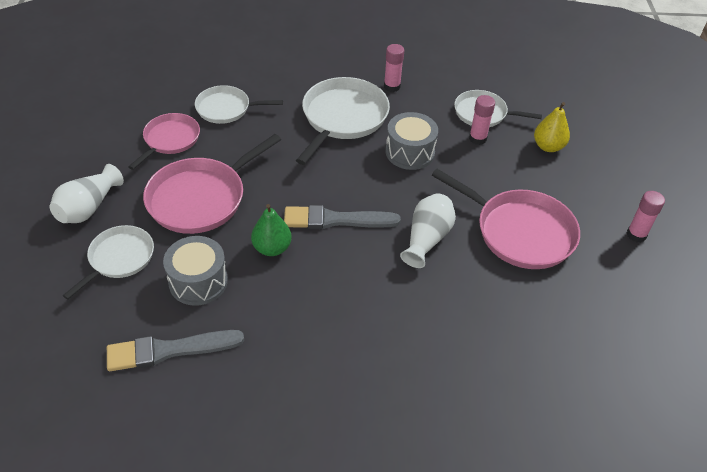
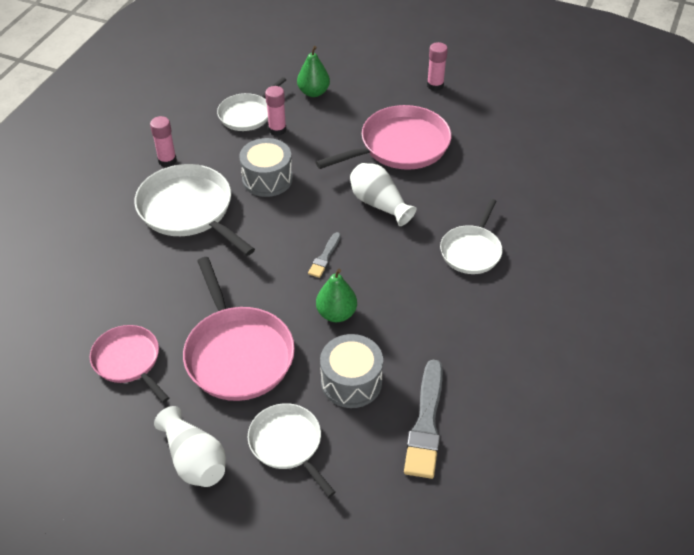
camera: 65 degrees left, 0 degrees up
(226, 108) = (109, 299): white pan -> white pan (471, 251)
(336, 220) = (325, 257): grey brush -> grey brush, size x0.53
(548, 146) = (313, 92): yellow pear -> green pear

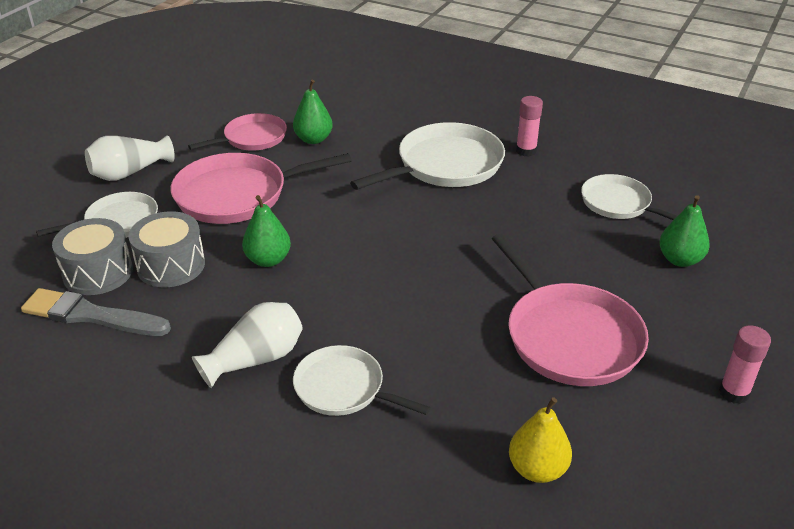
camera: 95 degrees right, 10 degrees down
(135, 308) = (313, 139): none -> green pear
(267, 179) = (496, 217): grey drum -> grey drum (98, 272)
(277, 130) = (591, 226): pink glue stick -> none
(325, 257) = (357, 255): grey brush -> none
(379, 204) = (446, 306): white vase -> white vase (256, 359)
(513, 163) = (537, 469): none -> yellow pear

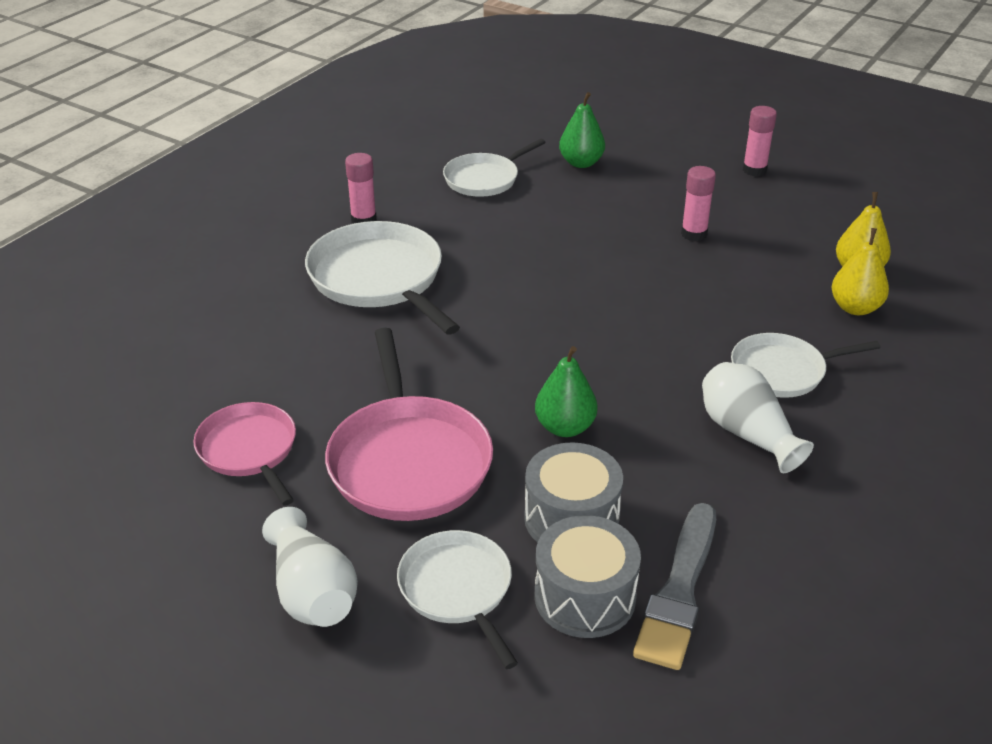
camera: 85 degrees left, 0 degrees up
(313, 139) = (276, 387): green pear -> none
(343, 388) = (782, 371): white pan -> white pan turned 45 degrees clockwise
(459, 457) = (855, 308): none -> yellow pear
(569, 337) = (694, 234): pink pan -> pink glue stick

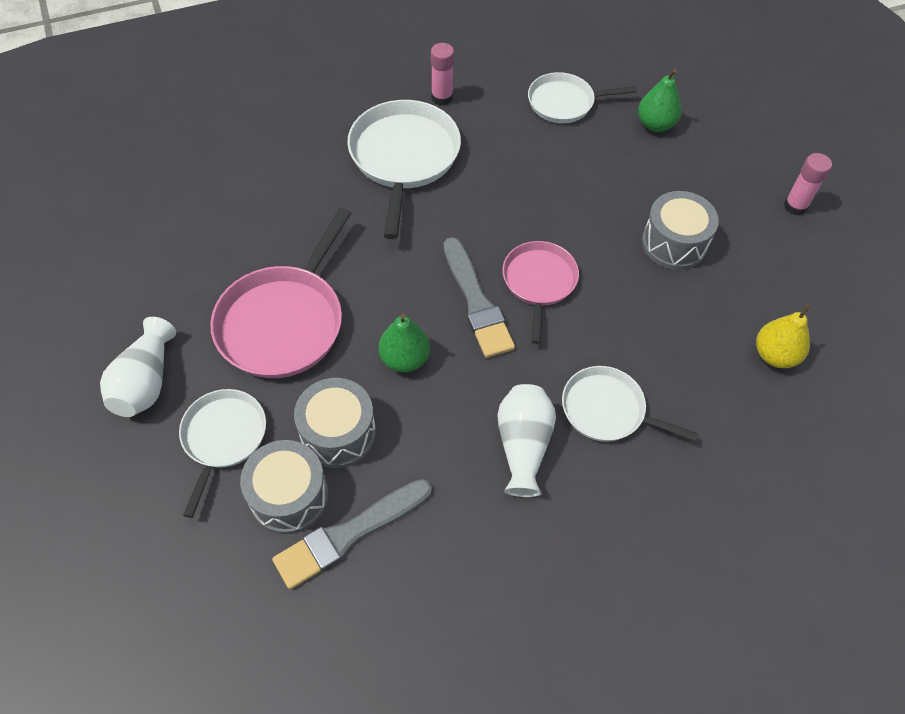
camera: 35 degrees right, 20 degrees up
(249, 450) = (202, 254): pink pan -> pink pan (539, 282)
(579, 352) = (476, 302): none -> grey brush
(694, 234) = (674, 243): pink glue stick -> grey drum
(855, 308) = (730, 389): yellow pear -> none

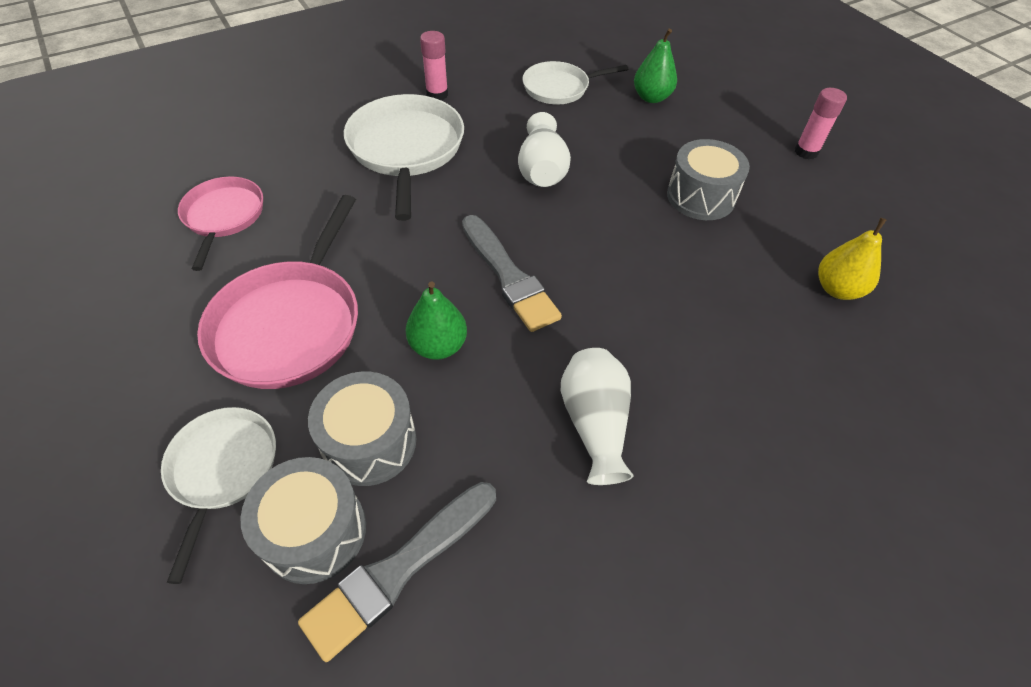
camera: 10 degrees left, 5 degrees down
(145, 382) = (119, 416): white vase -> white vase (542, 170)
(539, 282) = (572, 248): pink pan -> pink pan (224, 216)
(607, 410) = (679, 370): white pan -> none

